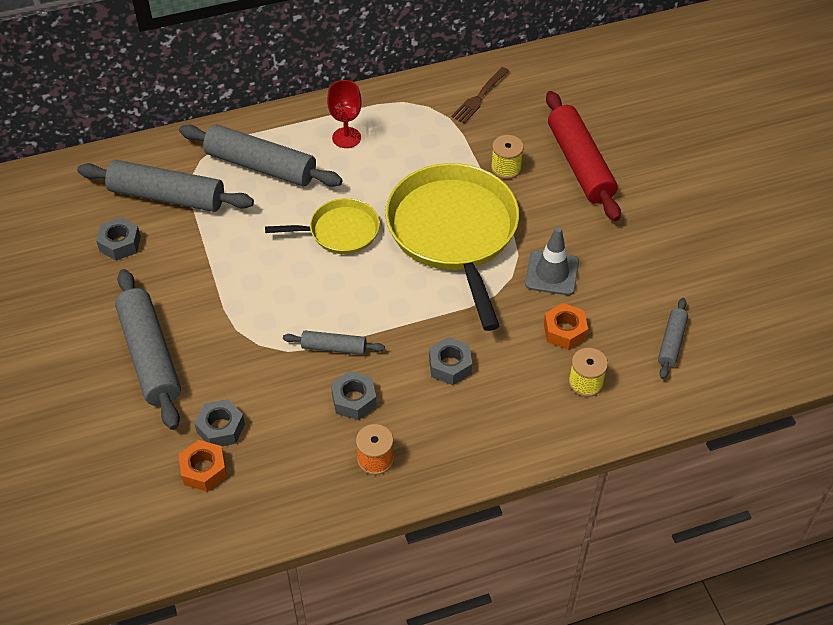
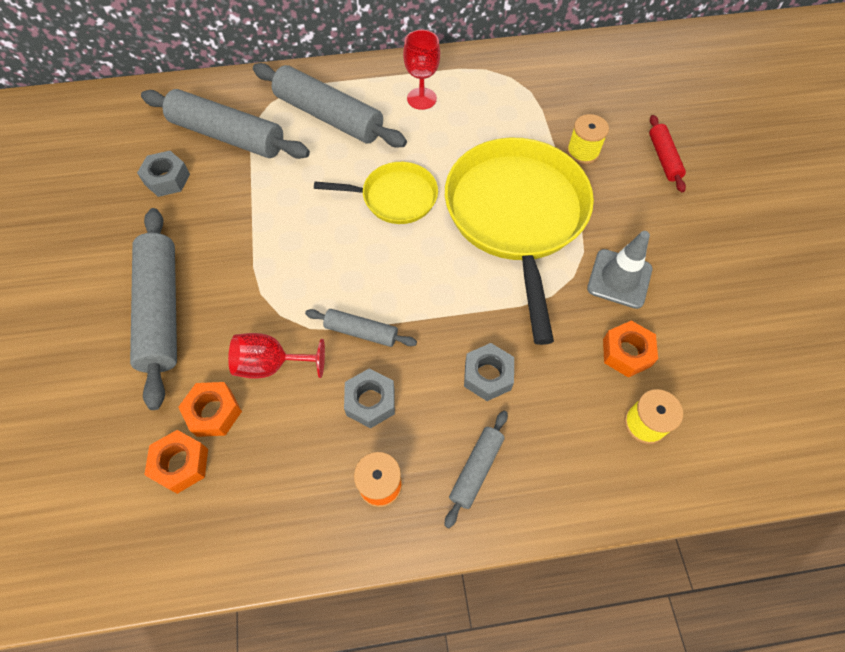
camera: 10 degrees right, 10 degrees up
(221, 428) = (214, 412): grey nut -> orange nut
(261, 384) = (271, 364): none -> red goblet
(479, 97) = (565, 74): brown fork -> none
(580, 164) = (663, 158): red rolling pin -> red rolling pin, size x0.51
(671, 342) = (753, 387): grey rolling pin -> grey rolling pin (476, 469)

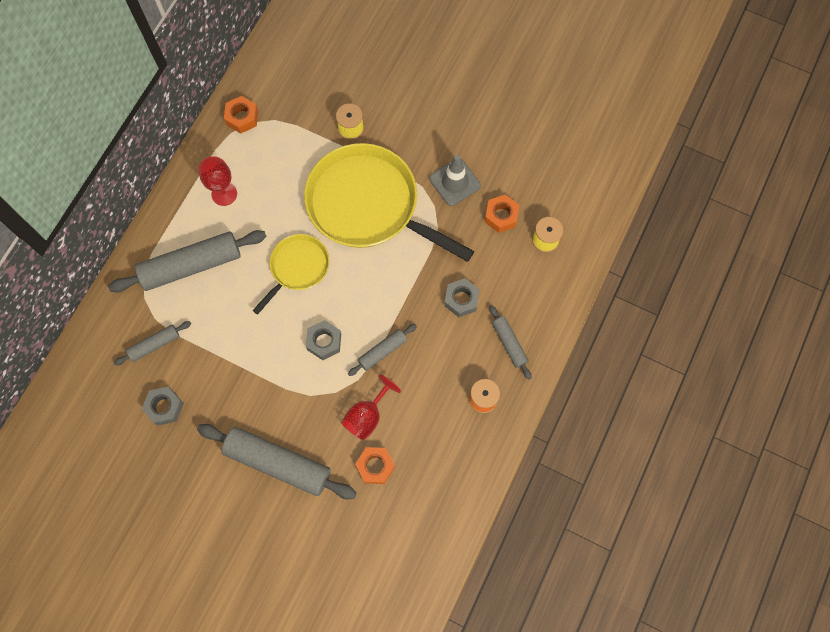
camera: 55 degrees left, 10 degrees up
(181, 464) = (395, 501): orange nut -> orange nut (242, 118)
(228, 136) = (154, 344): grey rolling pin -> grey rolling pin, size x0.51
(370, 401) = (431, 374): grey nut -> grey nut (324, 342)
(663, 158) = (393, 86): red rolling pin -> none

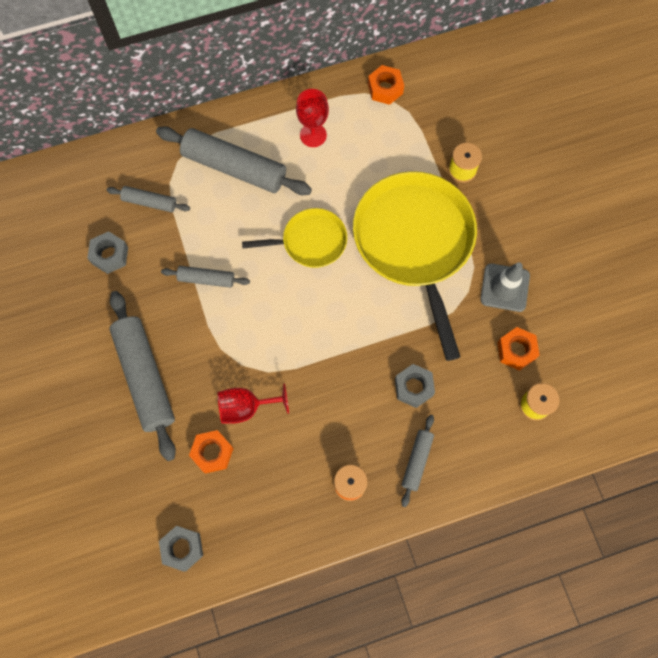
camera: 45 degrees right, 0 degrees up
(324, 342) = (272, 317): grey nut -> grey nut (182, 548)
(382, 351) = (309, 368): grey rolling pin -> grey rolling pin (206, 279)

